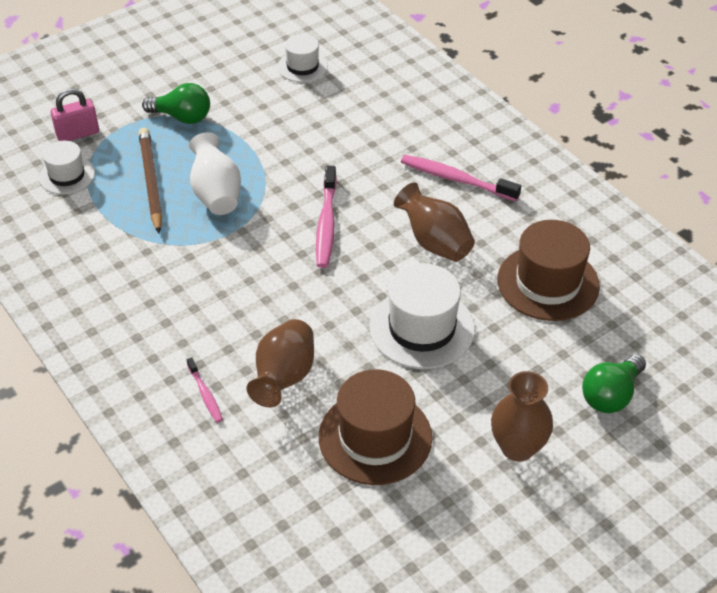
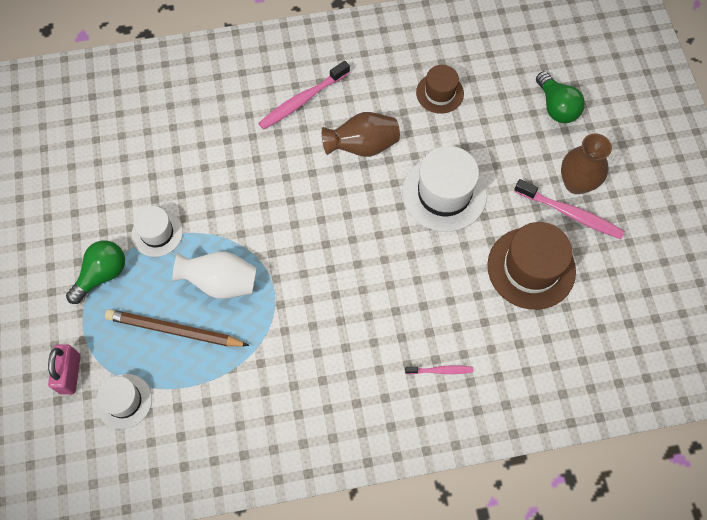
camera: 65 degrees left, 20 degrees up
(284, 378) = (449, 307): brown vase -> none
(302, 66) = (94, 151): white hat -> white hat (157, 233)
(326, 224) = (302, 212): pink toothbrush -> pink toothbrush (570, 213)
(548, 283) = (440, 93): brown hat -> brown hat, size x0.59

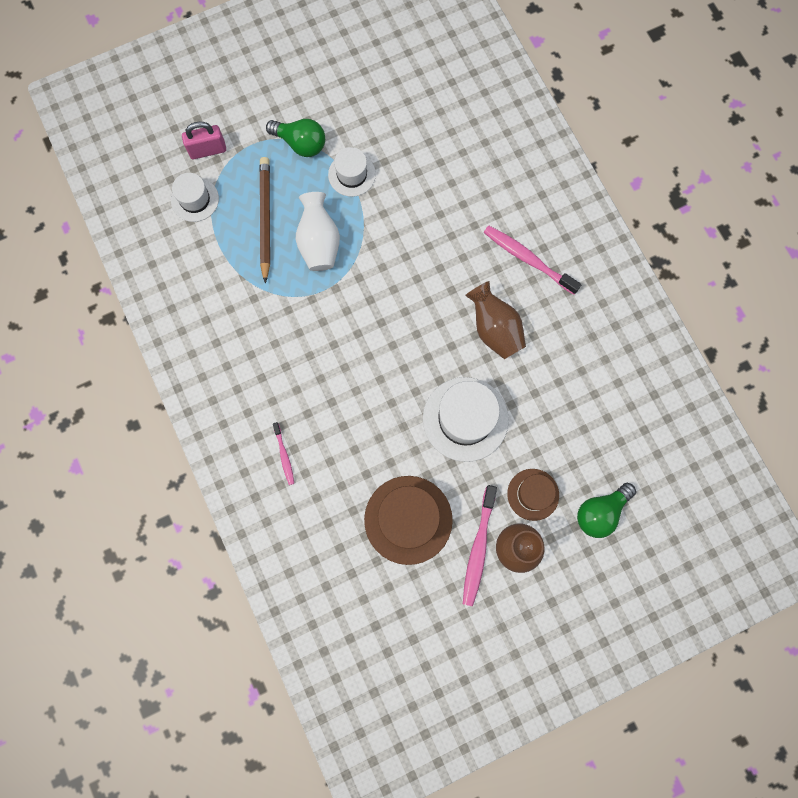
camera: 75 degrees right, 10 degrees up
(440, 93) = (579, 389): brown hat -> brown hat (533, 494)

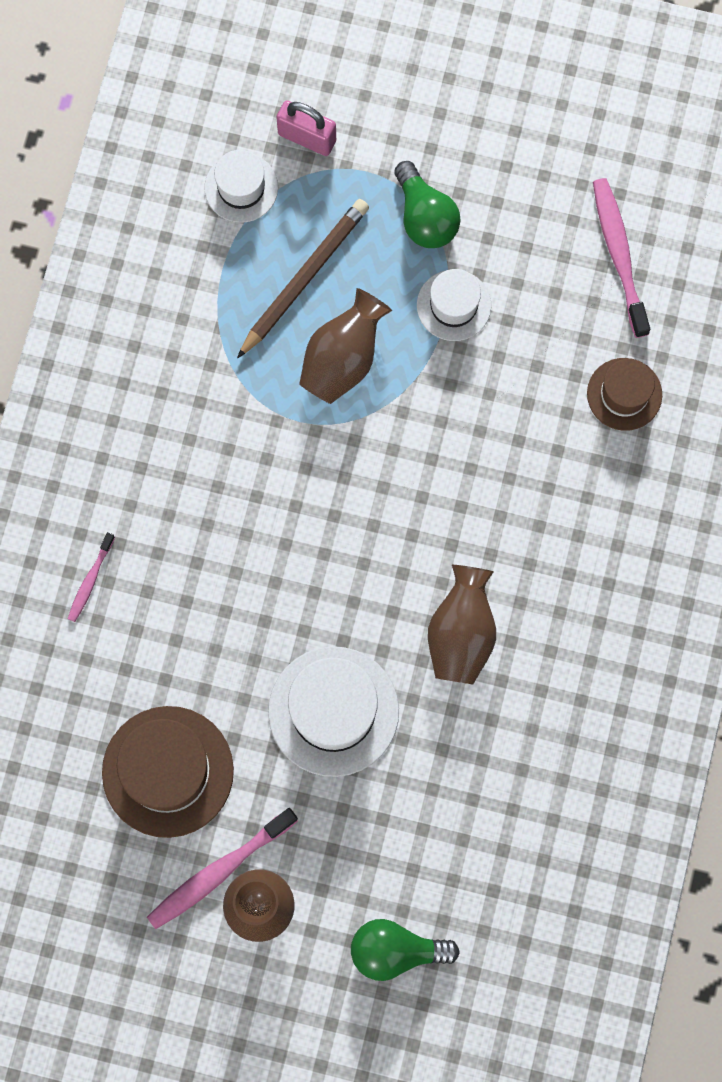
camera: 40 degrees right, 0 degrees up
(319, 243) = (343, 359): white vase -> brown vase
(528, 259) = (576, 582): pink toothbrush -> pink toothbrush (619, 255)
(533, 494) = (335, 864): brown hat -> brown hat (624, 394)

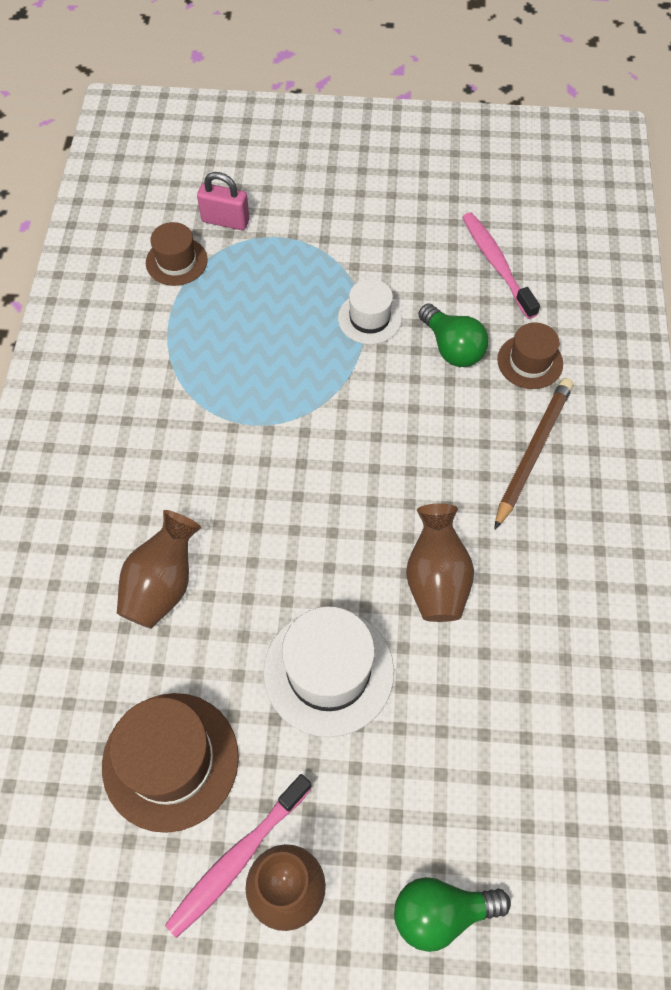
camera: 10 degrees left, 15 degrees down
(90, 580) = (75, 589): pink toothbrush -> none
(241, 187) = (176, 261): white hat -> brown hat
(304, 278) = (239, 316): brown pencil -> brown pencil (533, 451)
(343, 359) = (283, 371): brown vase -> brown vase (162, 584)
(425, 217) = (332, 260): green light bulb -> green light bulb (452, 348)

